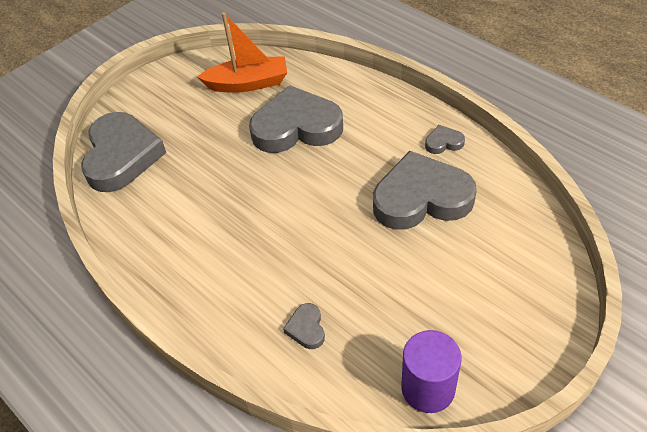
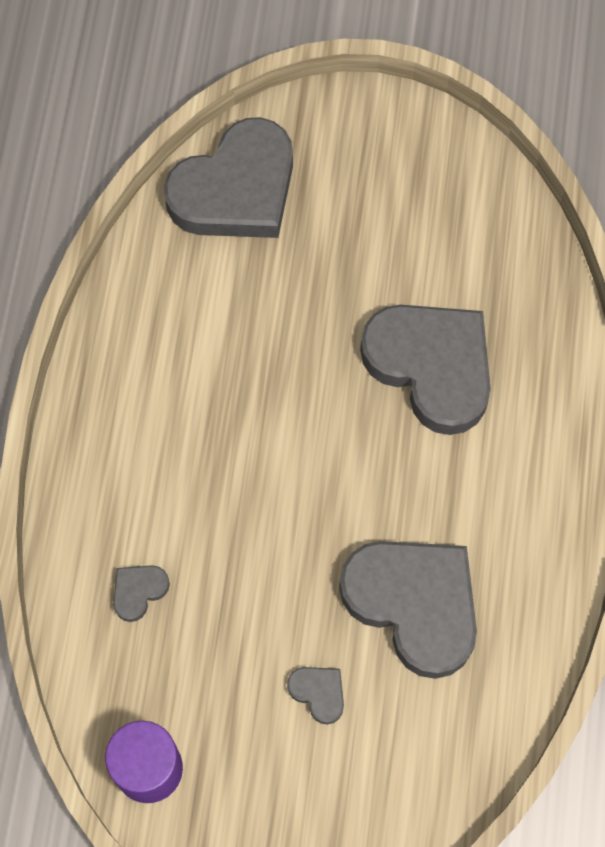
camera: 50 degrees right, 20 degrees up
(248, 83) = (468, 244): orange boat -> none
(443, 142) = (532, 576): grey heart -> grey heart (318, 693)

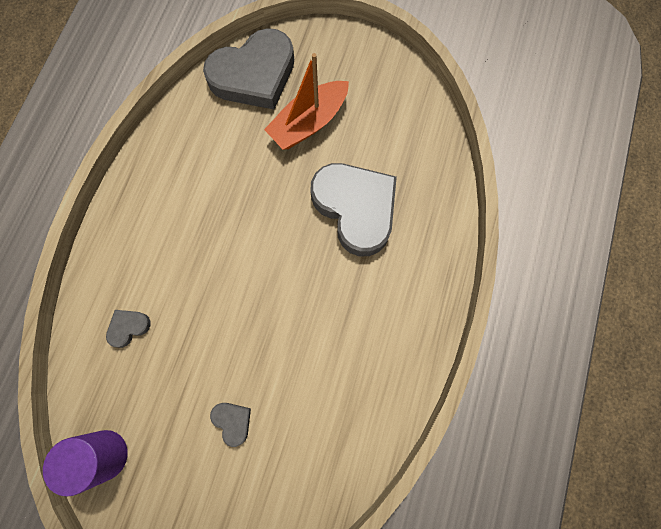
camera: 10 degrees right, 5 degrees up
(335, 250) = (308, 123): none -> orange boat
(414, 604) = (311, 370): grey heart -> none

